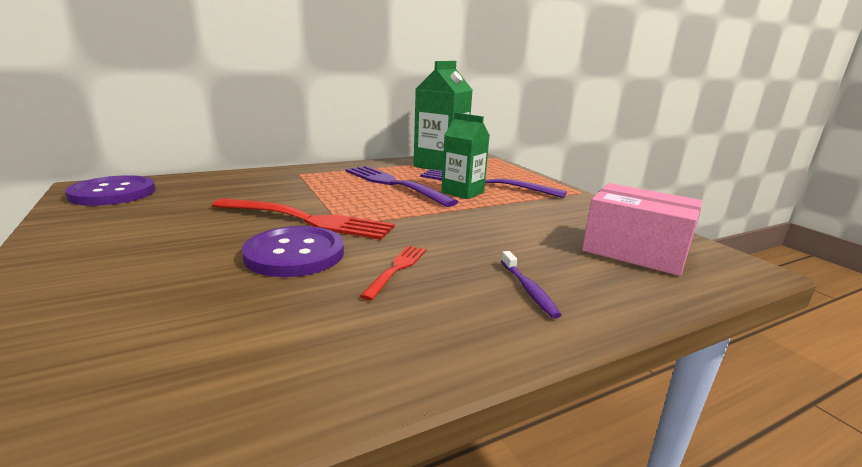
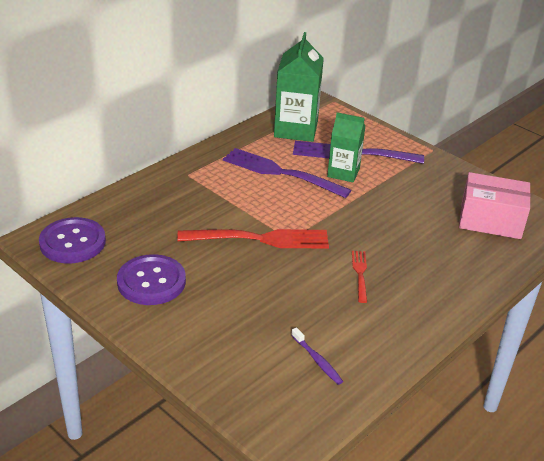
camera: 20 degrees left, 15 degrees up
(294, 254) = (287, 276): purple button -> purple button (151, 282)
(528, 289) = (442, 272): purple toothbrush -> purple toothbrush (317, 360)

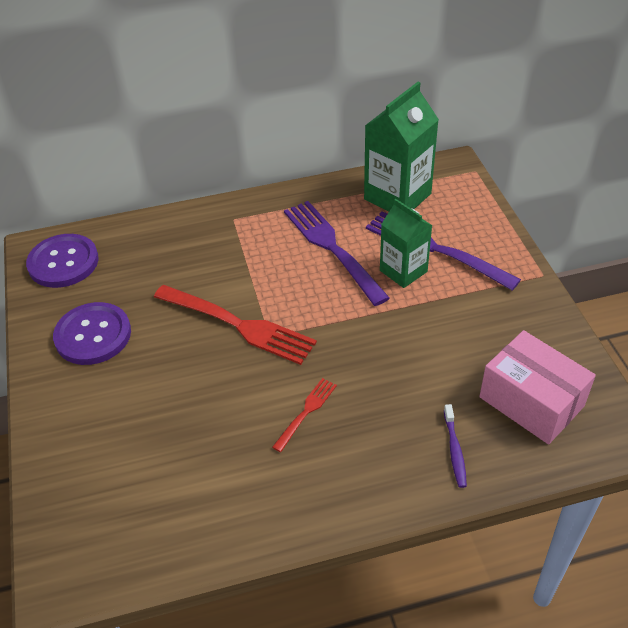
camera: 35 degrees right, 10 degrees up
(317, 360) = (167, 500): purple toothbrush -> purple toothbrush (454, 450)

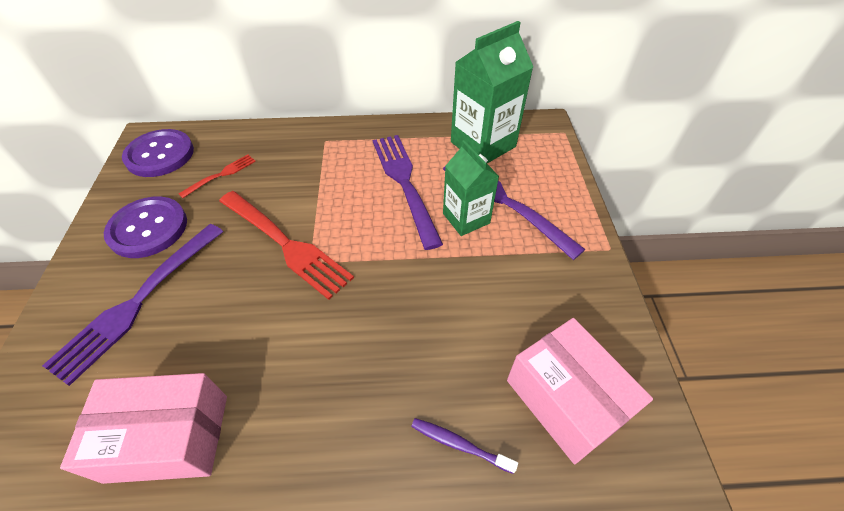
camera: 10 degrees right, 5 degrees up
(121, 398) = (139, 300): none -> purple fork
(208, 494) = (168, 437): none -> pink box
(306, 412) = (312, 357): red fork -> red fork (220, 175)
(454, 450) = (460, 445): purple toothbrush -> purple toothbrush turned 105 degrees clockwise

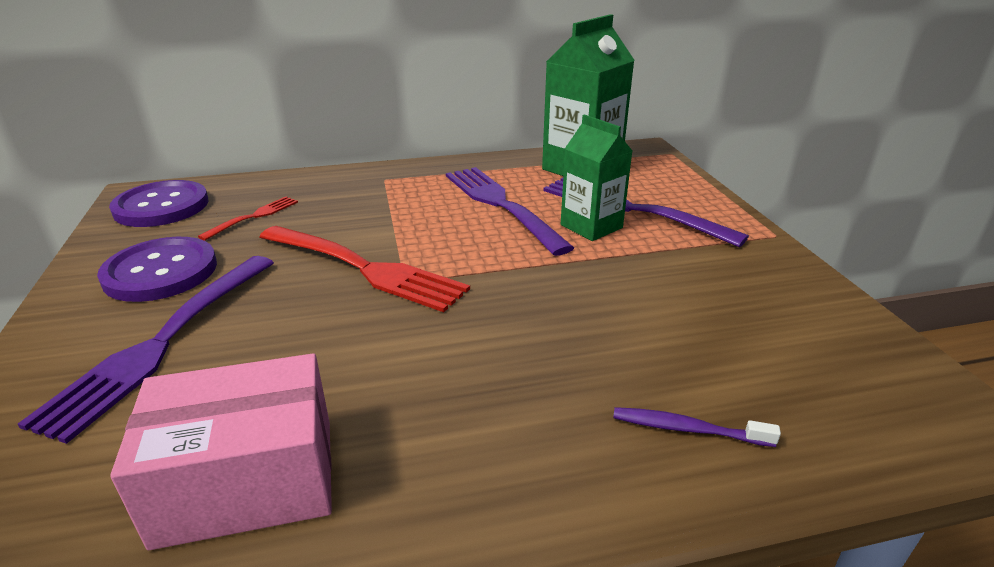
camera: 10 degrees left, 20 degrees down
(565, 399) = (801, 368): pink box -> none

